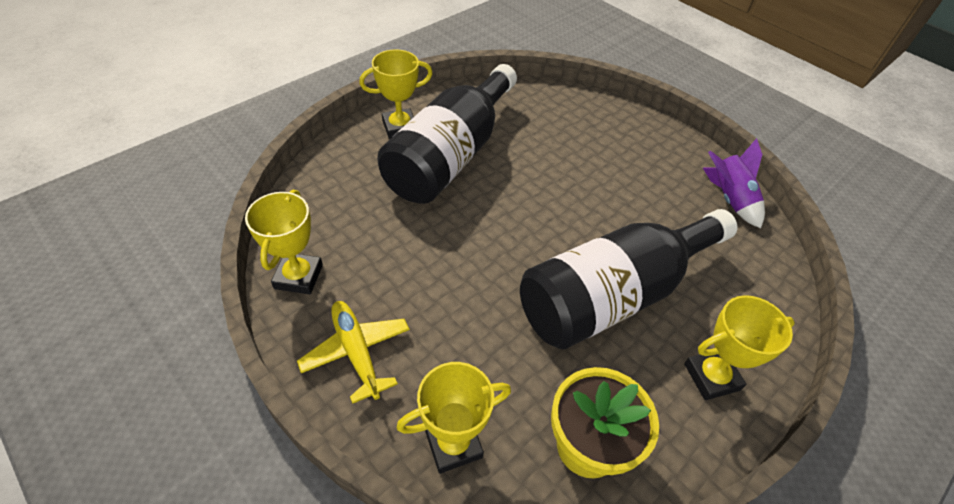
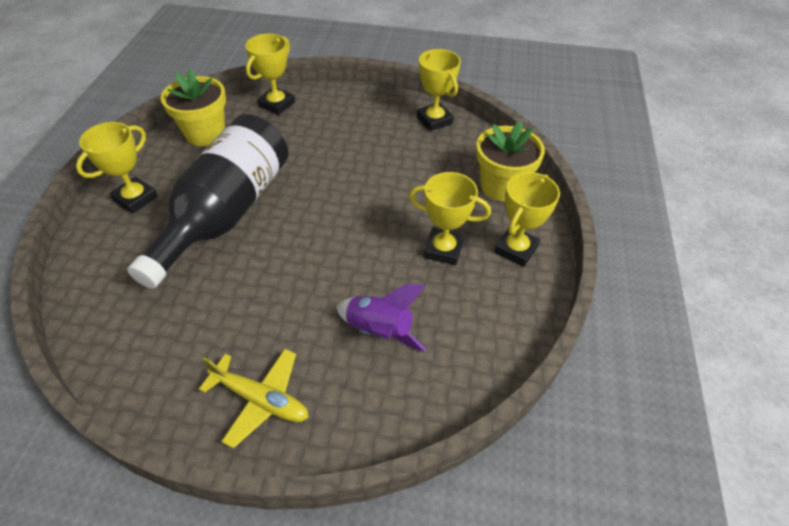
camera: 145 degrees right, 0 degrees up
(342, 171) = (501, 186): none -> yellow flower pot
(356, 352) = (361, 109): yellow plane -> yellow plane (261, 400)
(450, 155) = (443, 249): black bottle -> yellow trophy
(729, 199) = (142, 371): purple rocket -> purple rocket (379, 330)

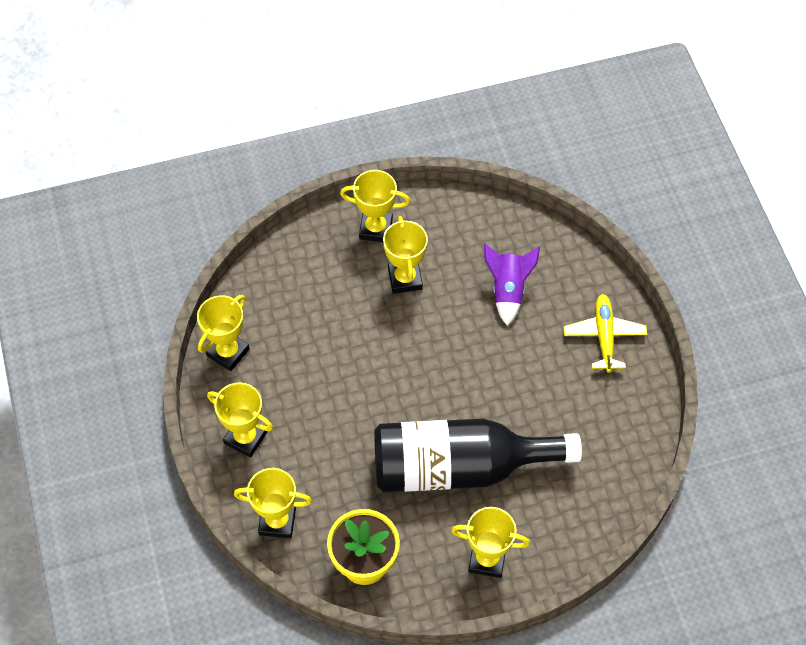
camera: 115 degrees left, 10 degrees up
(354, 108) = (245, 438): none -> yellow trophy
(501, 186) = (302, 261): yellow flower pot -> none

